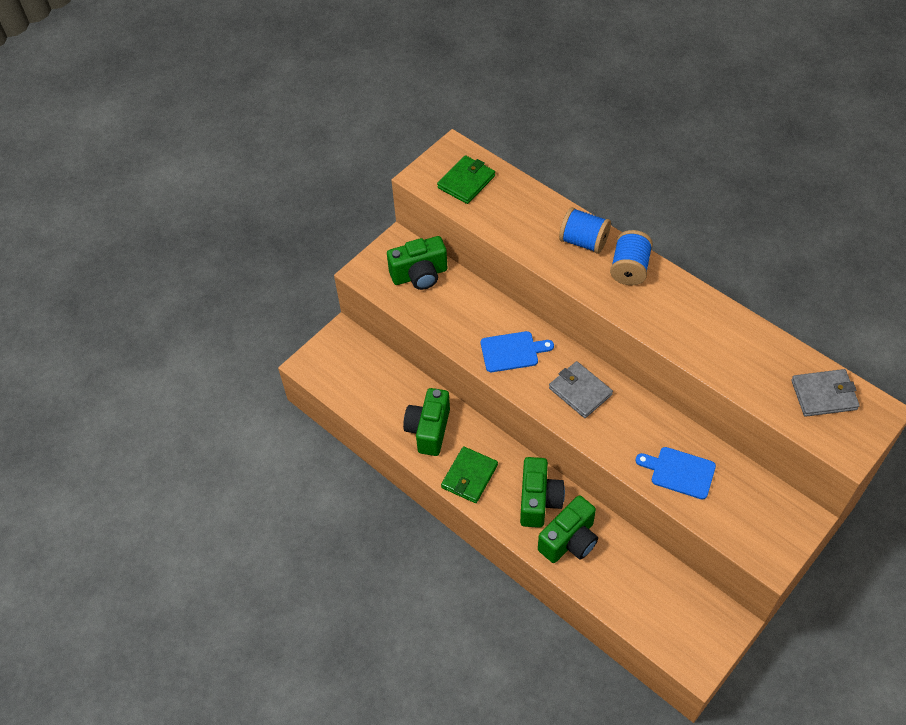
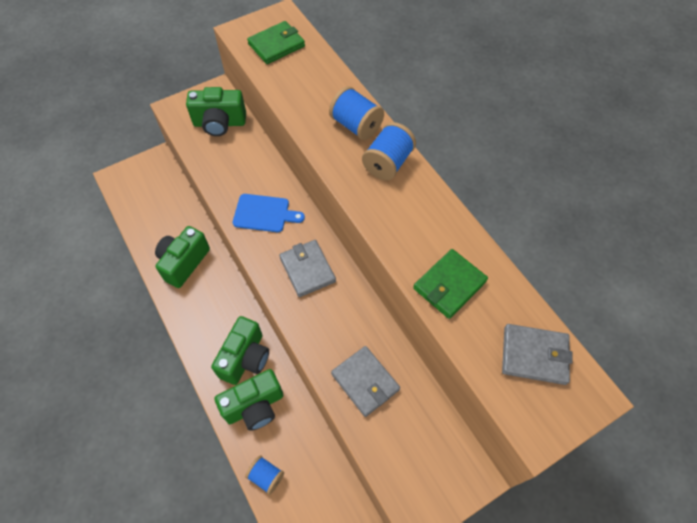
camera: 15 degrees right, 5 degrees up
(469, 476) = (197, 315): green wallet -> green wallet (449, 285)
(610, 596) = (266, 476): none -> blue spool
(679, 472) = (365, 382): blue cutting board -> grey wallet

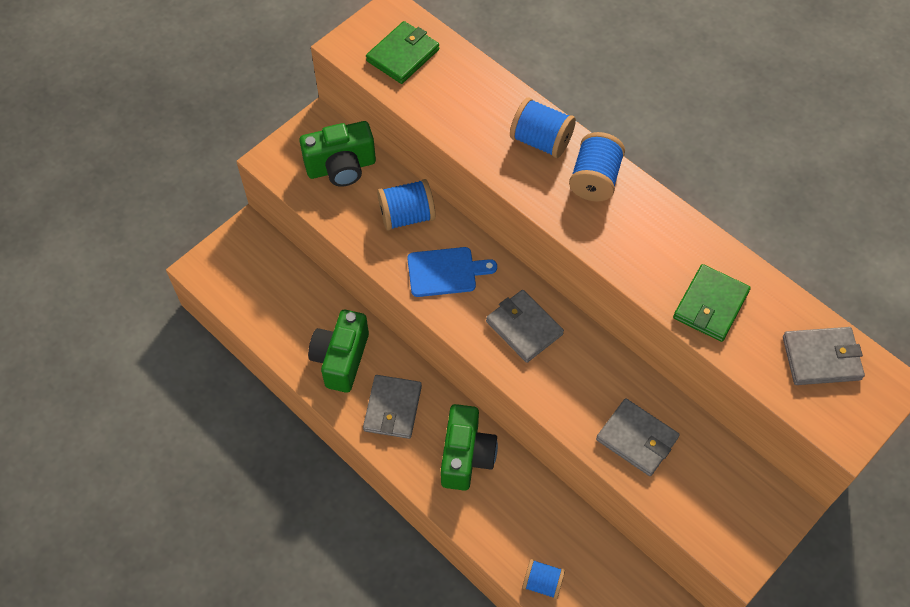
camera: 15 degrees left, 0 degrees up
(206, 308) = (392, 408): none -> grey wallet
(252, 167) = (407, 216): none -> blue spool
(255, 406) = (499, 509): green camera -> none

